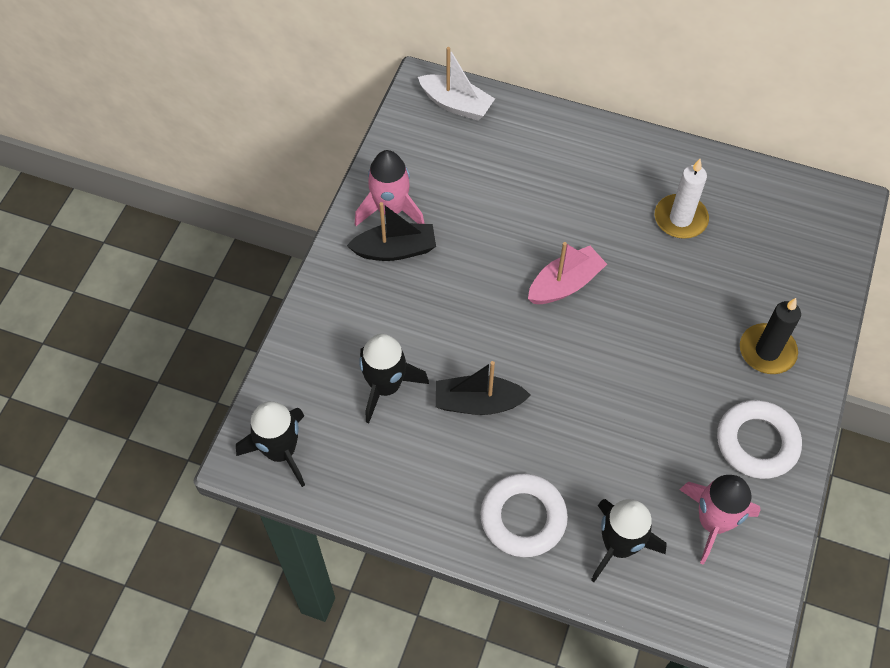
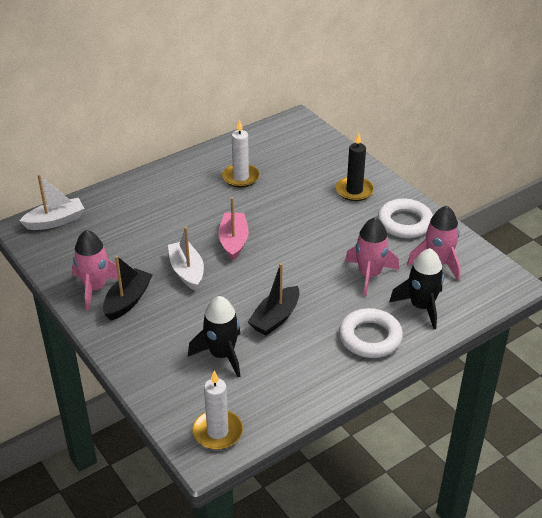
camera: 55 degrees left, 20 degrees down
(281, 451) = (217, 432): black rocket -> white candle
(480, 272) = (187, 271): none -> white boat
(626, 457) = (369, 275): none -> pink rocket

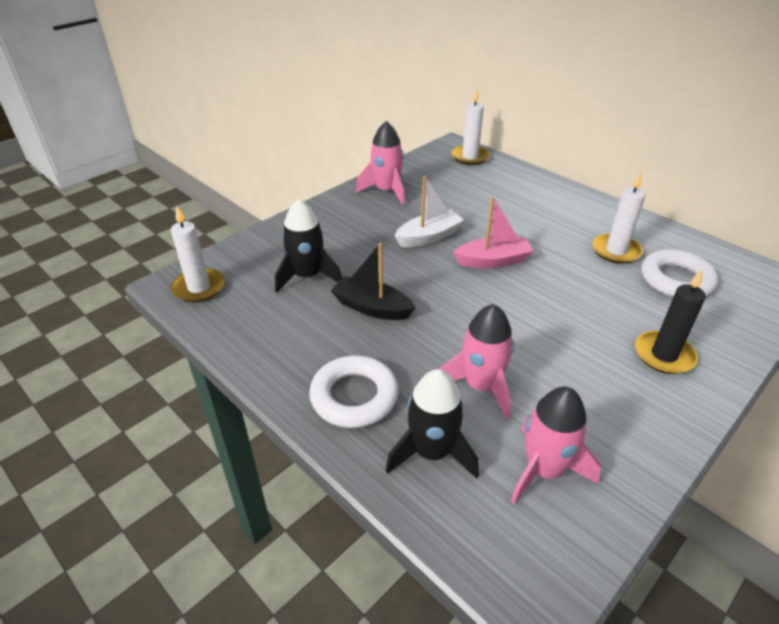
camera: 80 degrees right, 0 degrees up
(55, 221) = (470, 157): white boat -> white candle
(128, 301) = (374, 210): black boat -> none
(405, 223) = (623, 420): white ring -> white ring (676, 280)

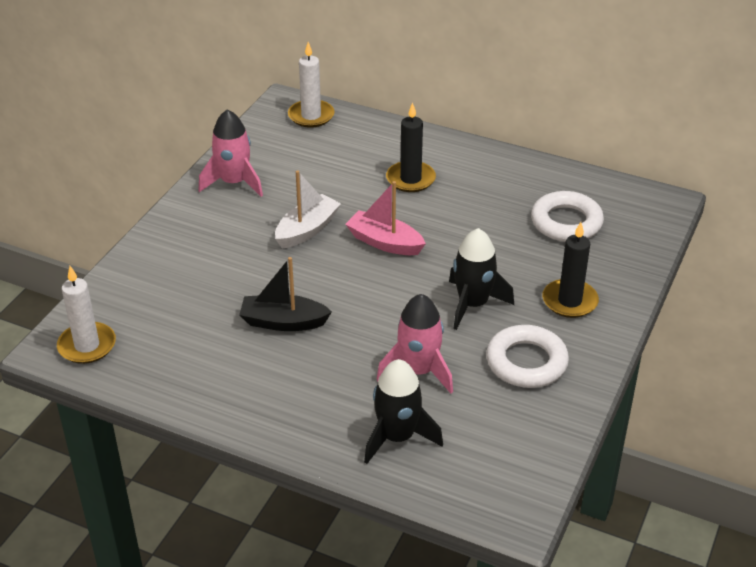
camera: 20 degrees left, 0 degrees up
(307, 276) = (198, 305): black rocket -> black rocket (473, 304)
(354, 396) = (307, 410): white ring -> white ring (526, 362)
(493, 261) = (384, 242): pink boat -> pink boat turned 120 degrees counterclockwise
(535, 216) = (410, 179): none -> black candle
(544, 470) = (494, 425): pink rocket -> none
(616, 251) = (503, 203): white candle -> none

